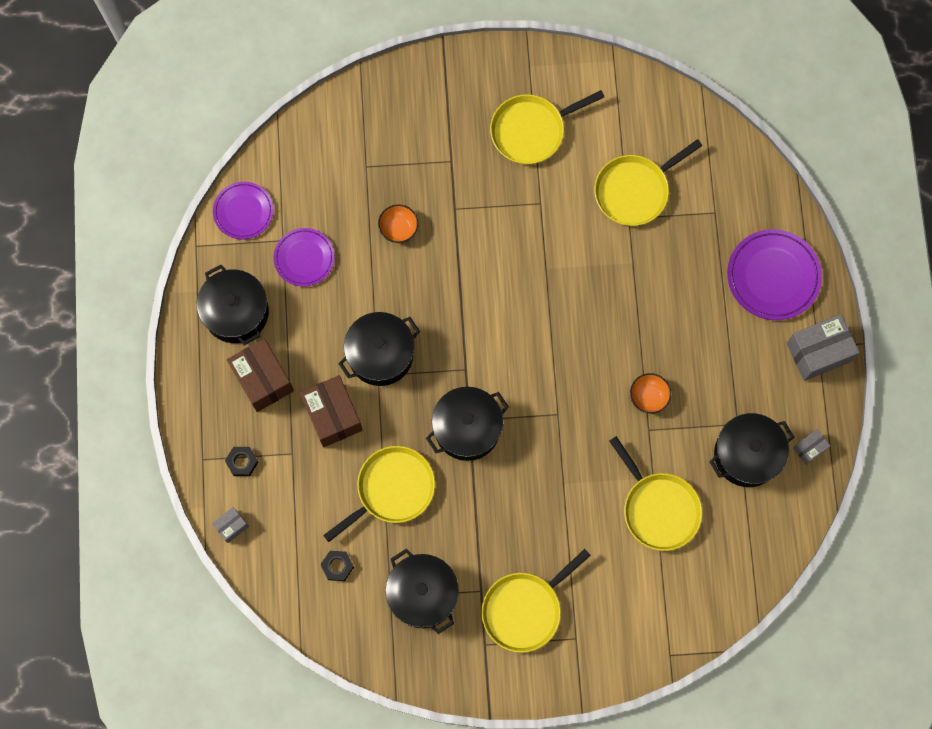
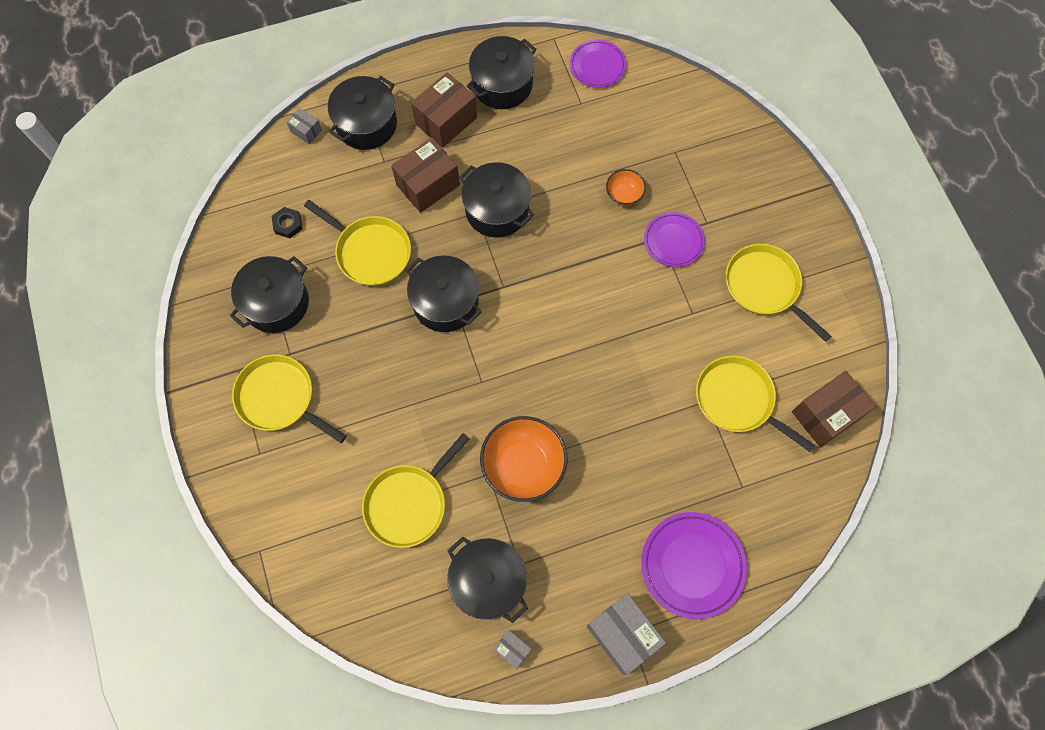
camera: 75 degrees right, 5 degrees down
(242, 462) = (366, 124): black nut -> black pot
(304, 258) = (569, 124): purple plate -> purple plate (673, 241)
(648, 397) = (523, 466): orange bowl -> orange bowl, size x1.96
(667, 120) = (826, 415): none -> brown box

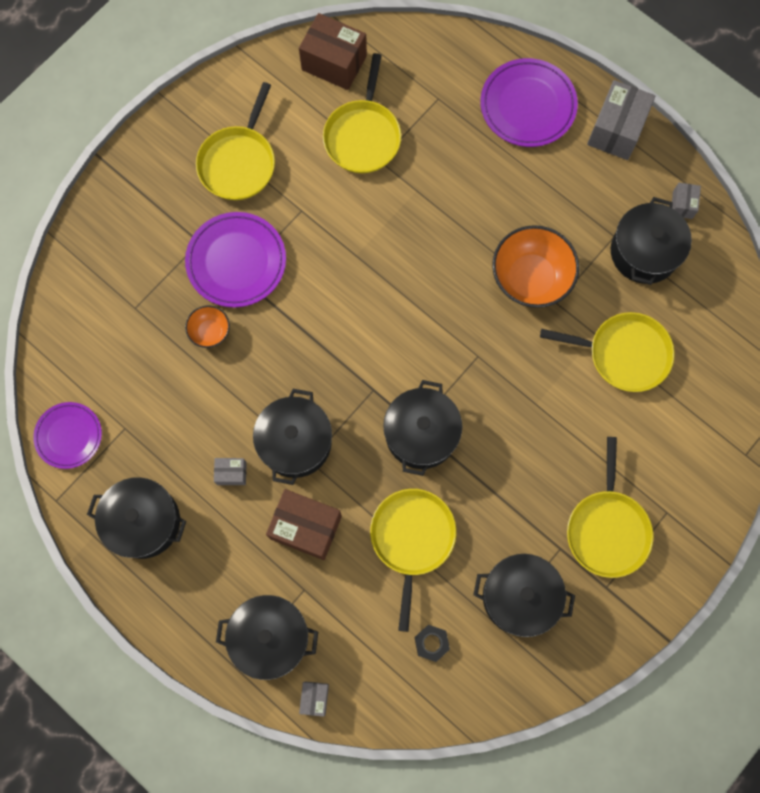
camera: 120 degrees left, 5 degrees up
(446, 121) = (220, 554): brown box -> none
(501, 156) = (231, 473): none -> grey box
(673, 241) = (236, 262): purple plate -> purple plate, size x1.54

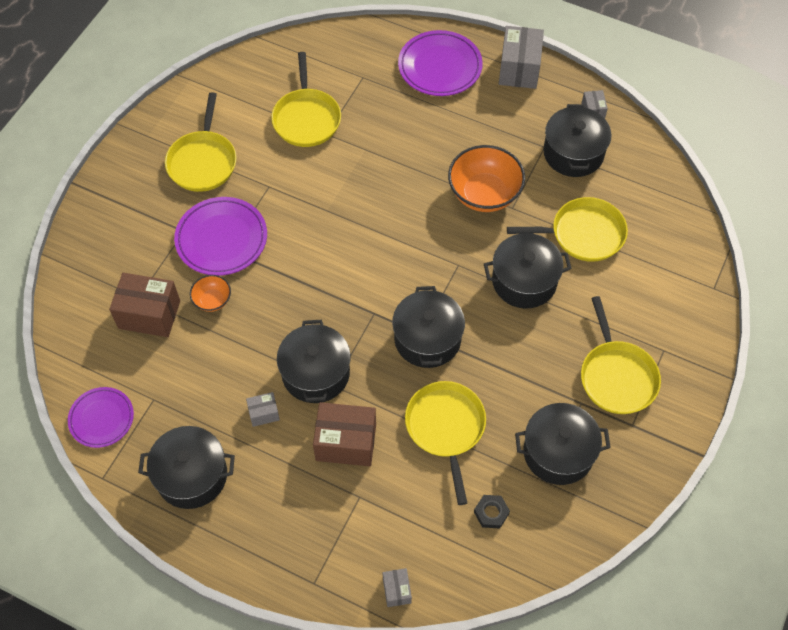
camera: 15 degrees left, 15 degrees down
(270, 637) = (339, 547): black pot -> black pot (524, 281)
(334, 63) = (265, 69): brown box -> brown box (149, 314)

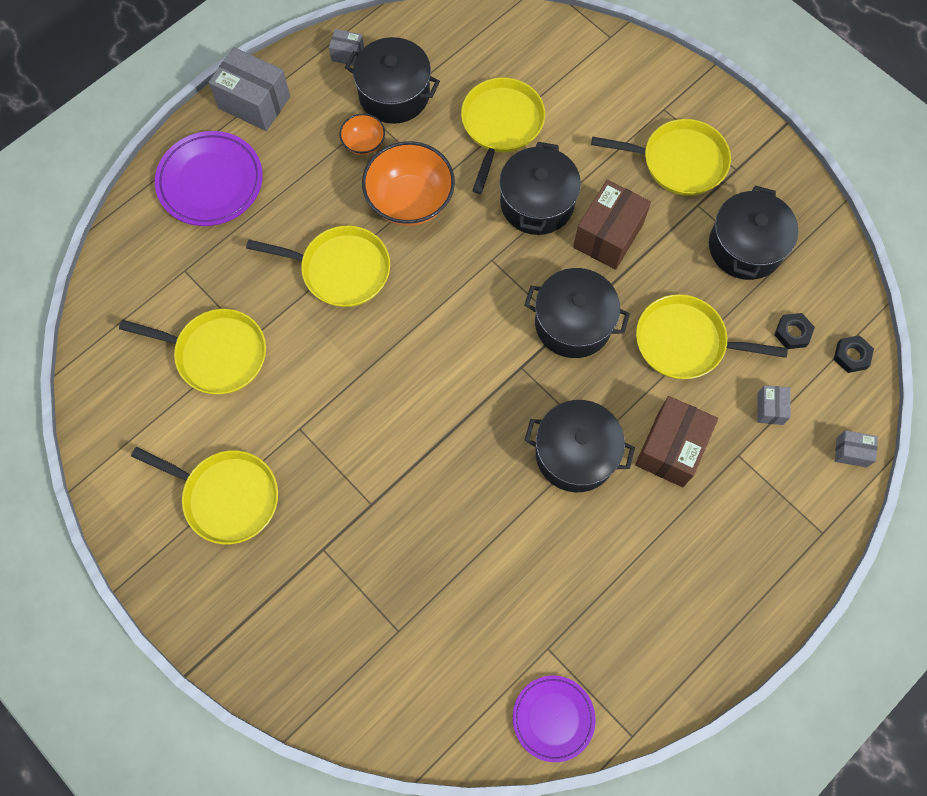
camera: 70 degrees left, 10 degrees up
(149, 314) = (428, 623): brown box -> brown box (608, 235)
(192, 475) = (660, 629): black pot -> none
(212, 300) = (437, 542): orange bowl -> orange bowl (364, 143)
(221, 239) = (353, 506): purple plate -> none
(264, 413) = (607, 526): grey box -> grey box (770, 409)
(405, 169) = (341, 270): none -> yellow pan
(490, 569) = (851, 356): none -> black nut

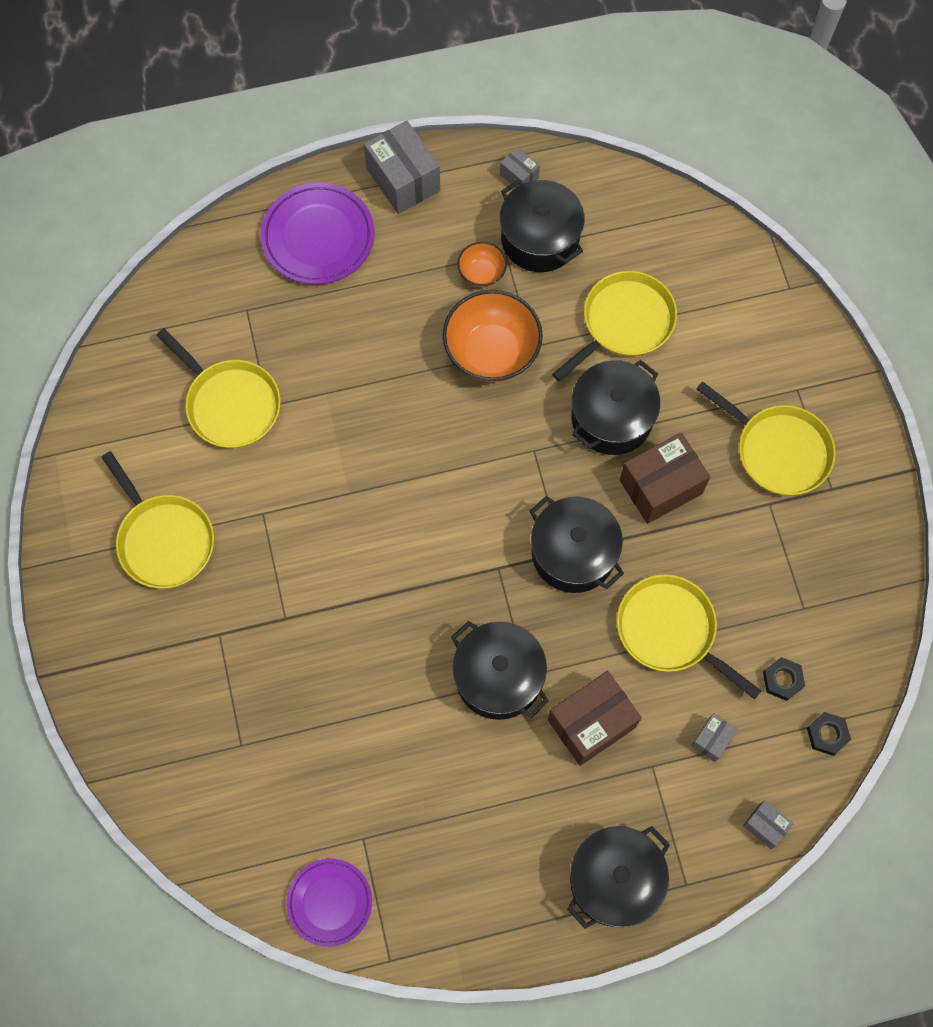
camera: 30 degrees right, 0 degrees up
(341, 270) = (387, 385): yellow pan -> none
(745, 247) = (790, 570): black pot -> black pot (614, 880)

